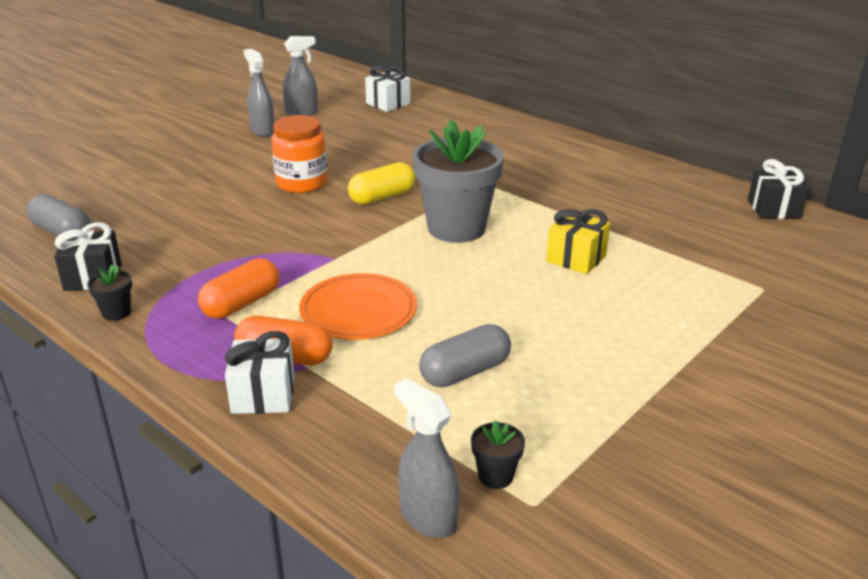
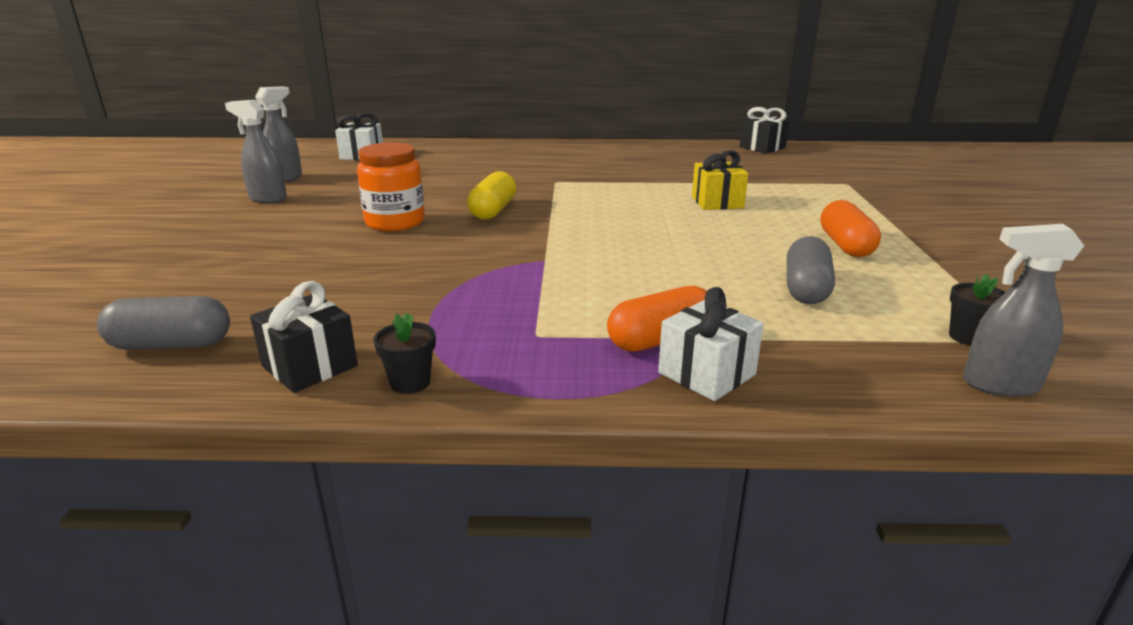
camera: 40 degrees left, 5 degrees down
(241, 304) = (532, 321): orange capsule -> orange capsule (845, 245)
(358, 311) = (645, 285): orange plate -> none
(456, 228) = (598, 211): grey flower pot -> none

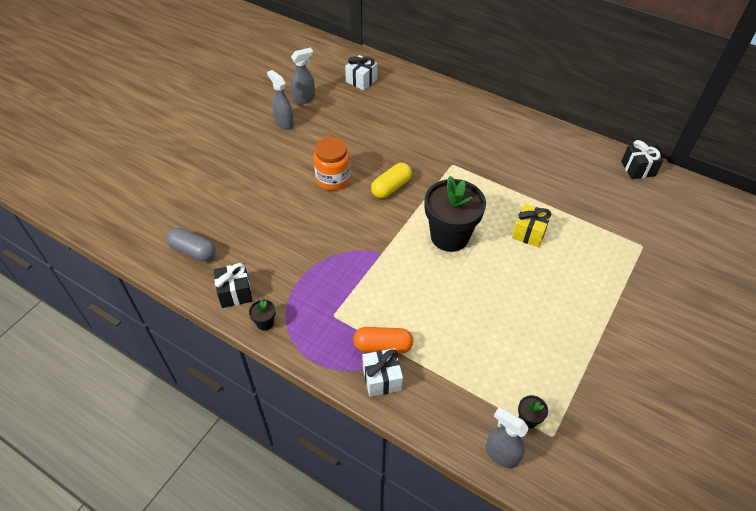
camera: 30 degrees right, 25 degrees up
(624, 226) = (449, 236): none -> black flower pot
(806, 289) = (490, 343): grey capsule -> none
(845, 245) = (557, 315): orange capsule -> none

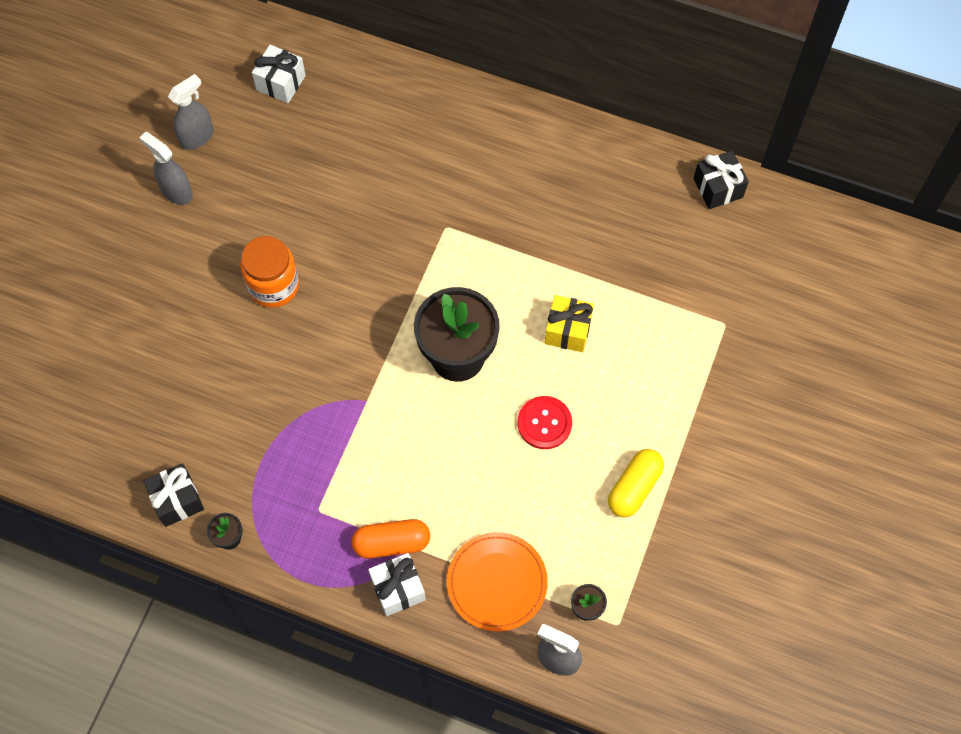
camera: 10 degrees left, 15 degrees up
(193, 251) = (100, 446): grey capsule -> none
(391, 187) = (362, 285): yellow capsule -> yellow capsule (634, 487)
(459, 387) = (497, 583): none -> orange plate
(507, 286) = (544, 423): none -> red button

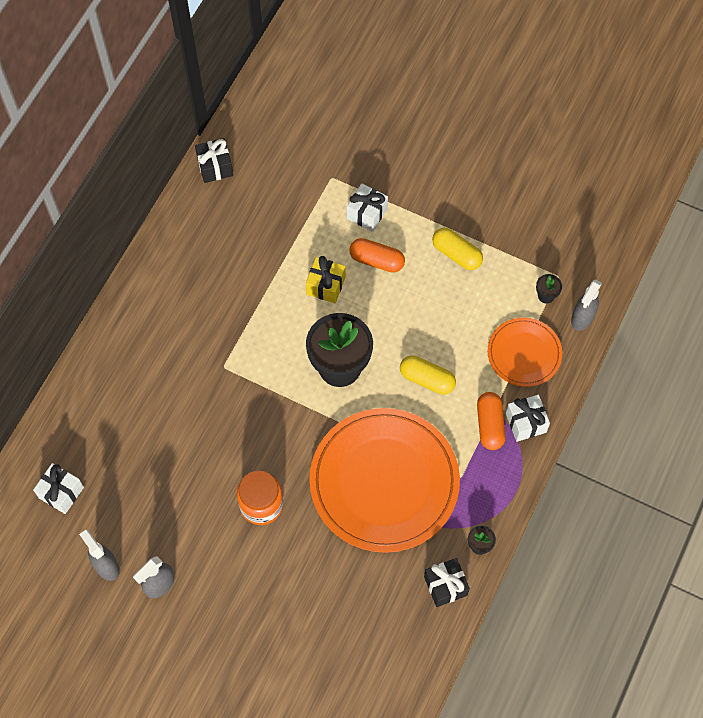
camera: 85 degrees left, 0 degrees up
(308, 420) = (384, 482): none -> orange plate
(449, 461) = (427, 379): none -> yellow capsule
(544, 423) = (401, 309): red button -> none
(611, 388) = (377, 260): none -> orange capsule
(678, 371) = (367, 213): none -> white gift

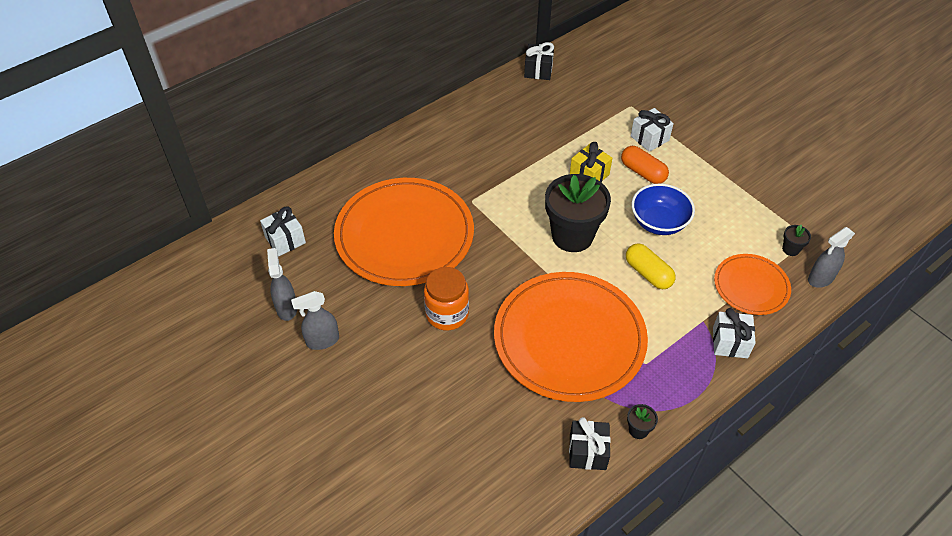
camera: 25 degrees right, 15 degrees down
(177, 436) = (404, 235): none -> orange plate
(415, 315) = (659, 222): none -> blue bowl
(456, 254) = (717, 191): yellow capsule -> none
(490, 425) = (693, 331): orange capsule -> none

